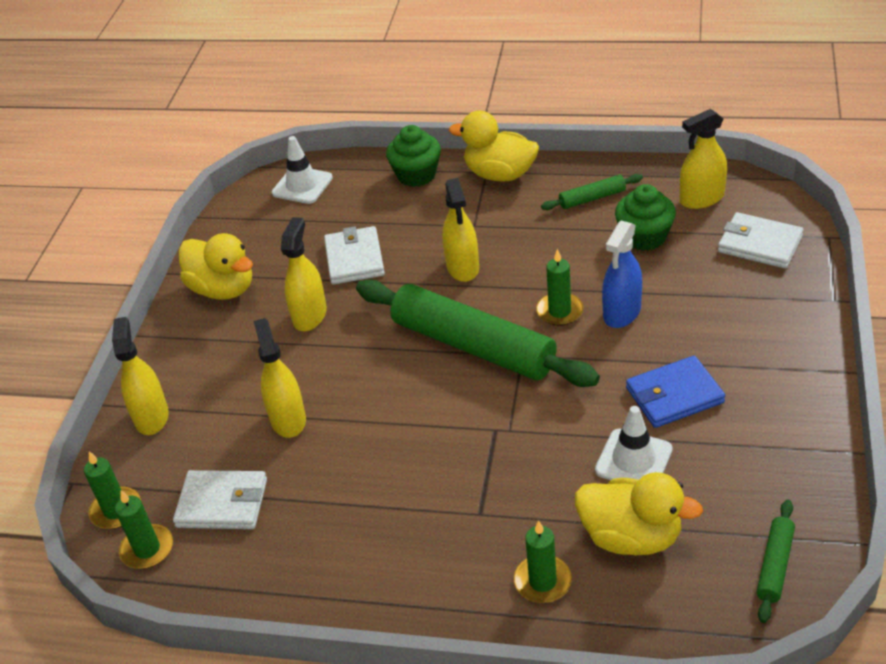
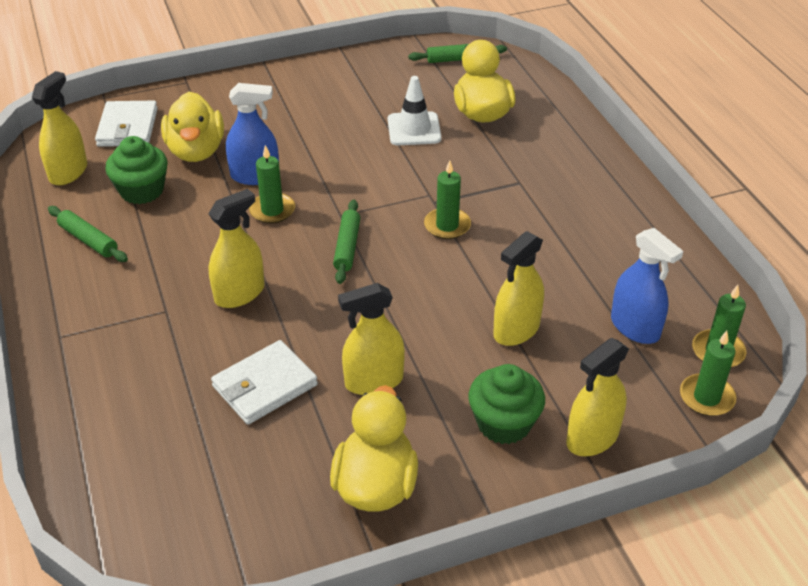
camera: 125 degrees left, 0 degrees up
(222, 503) = (635, 327): white wallet -> blue spray bottle
(302, 185) = (139, 509): white traffic cone -> none
(416, 175) = (82, 397): green cupcake -> green cupcake (504, 423)
(473, 346) = (347, 247): green rolling pin -> green rolling pin, size x0.44
(500, 174) = (62, 323): yellow duck -> yellow duck (196, 151)
(542, 581) = (548, 137): green candle -> green candle (447, 226)
(674, 395) = (336, 127): blue wallet -> none
(701, 198) = (68, 172): yellow spray bottle -> yellow spray bottle turned 105 degrees counterclockwise

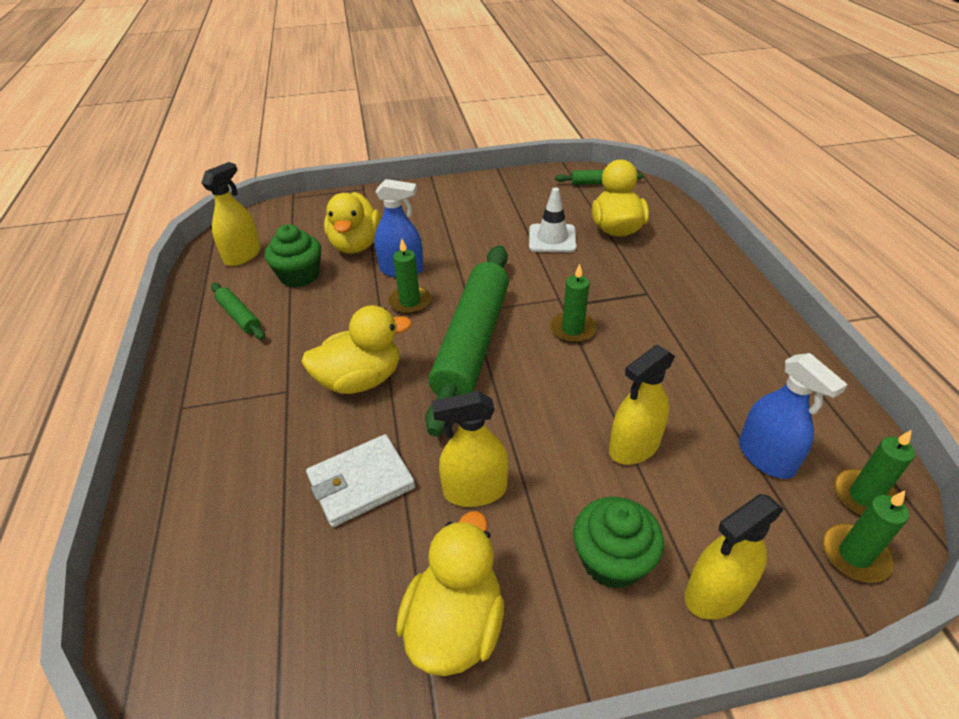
camera: 10 degrees right, 0 degrees up
(127, 127) = (304, 222): white wallet -> none
(239, 293) = (360, 380): yellow spray bottle -> yellow duck
(347, 247) = (473, 342): green rolling pin -> green rolling pin, size x2.29

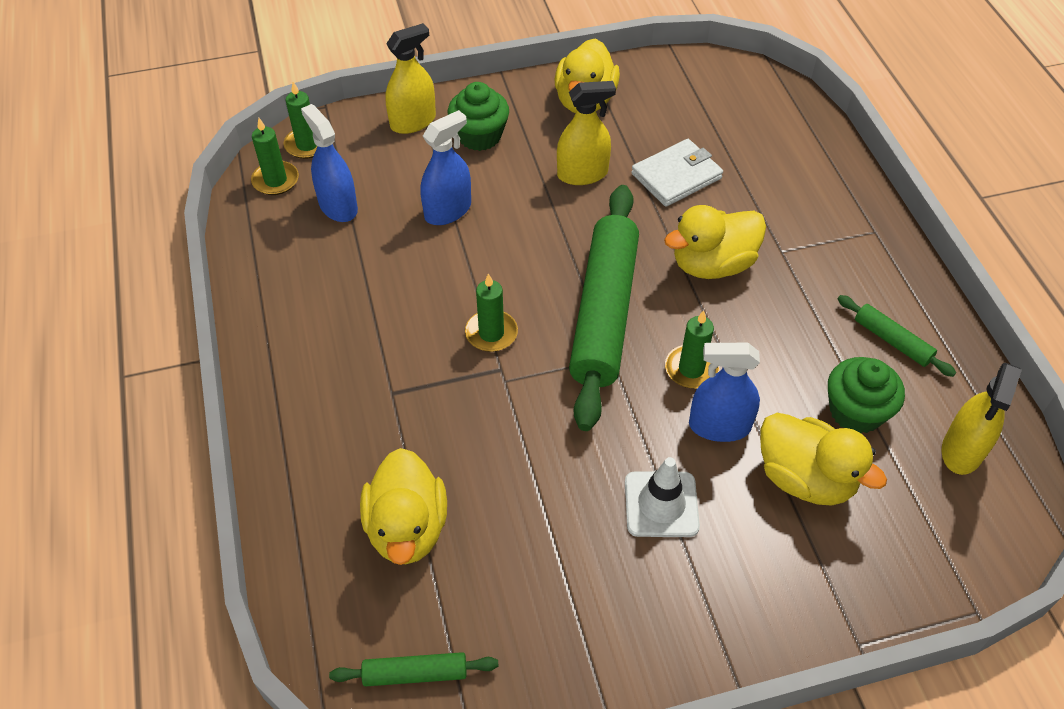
camera: 175 degrees right, 10 degrees up
(356, 245) = (805, 478): yellow duck -> yellow duck turned 135 degrees clockwise
(552, 238) = (509, 501): white traffic cone -> white traffic cone (661, 504)
(634, 447) = (448, 211): yellow spray bottle -> blue spray bottle

